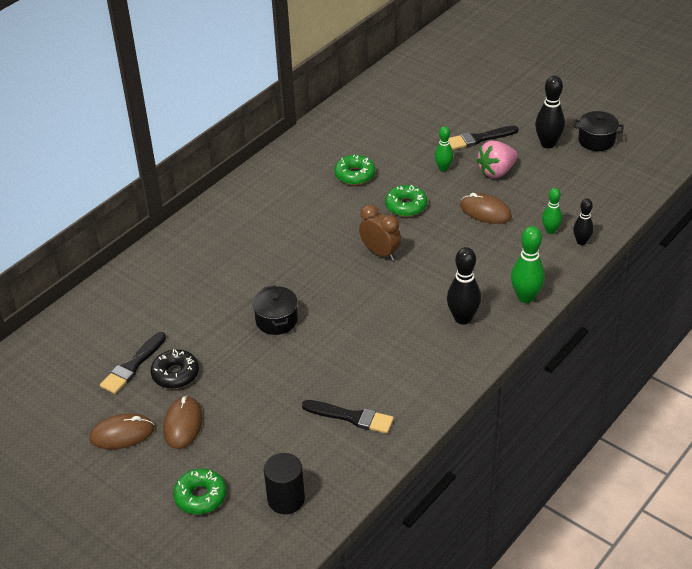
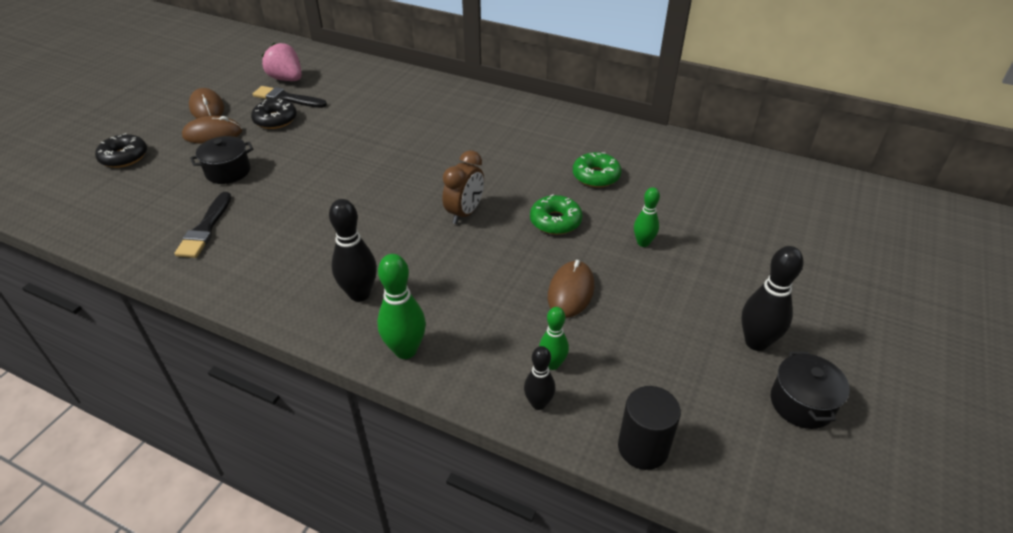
camera: 75 degrees right, 0 degrees up
(200, 496) = (124, 157): green donut -> black donut
(276, 320) = (348, 161): black pot -> black pot (228, 171)
(286, 499) = (105, 204): black cylinder -> black cylinder (643, 448)
(479, 139) = (724, 268): black brush -> none
(496, 171) = (661, 293): pink strawberry -> pink strawberry (287, 79)

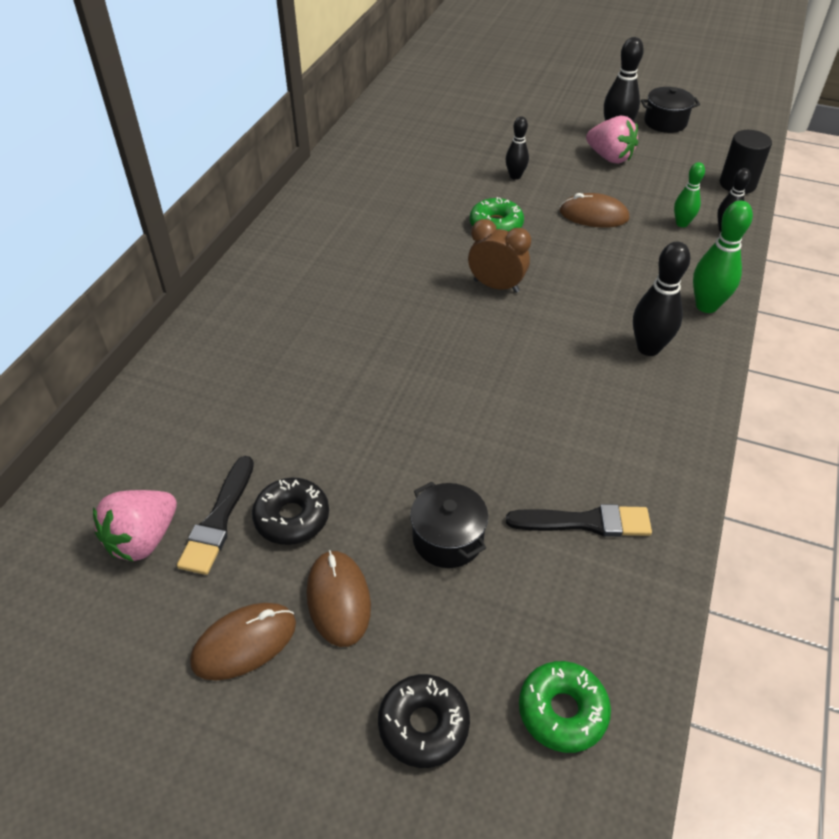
camera: 95 degrees left, 5 degrees up
(596, 176) = (413, 200): green donut -> green donut (562, 711)
(643, 243) = (515, 176): green bowling pin -> black bowling pin
(693, 325) = (609, 157): none -> pink strawberry

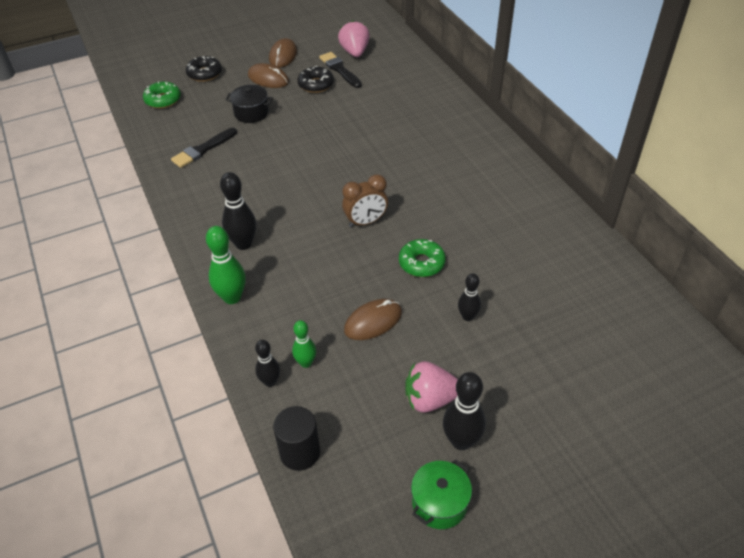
camera: 135 degrees right, 0 degrees up
(665, 122) = (439, 503): black pot -> green pot

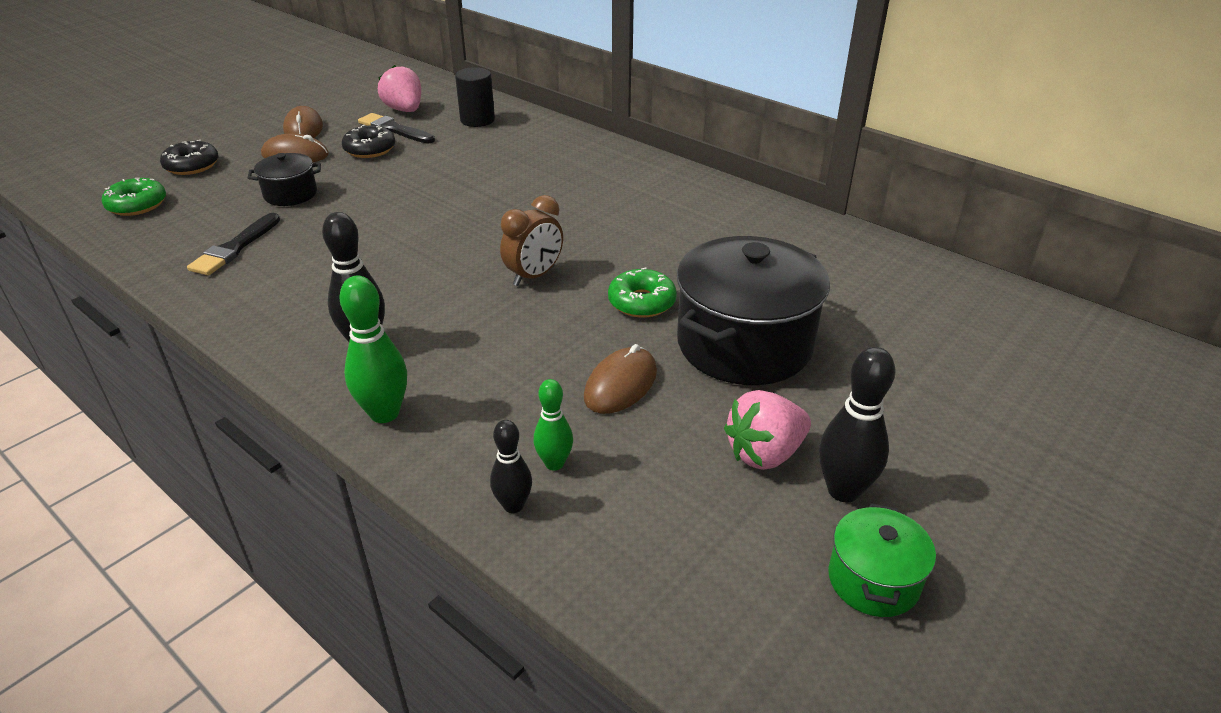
camera: 25 degrees left, 10 degrees down
(300, 452) = (622, 587): black cylinder -> black cylinder (477, 120)
(467, 316) = (744, 344): black bowling pin -> black pot

